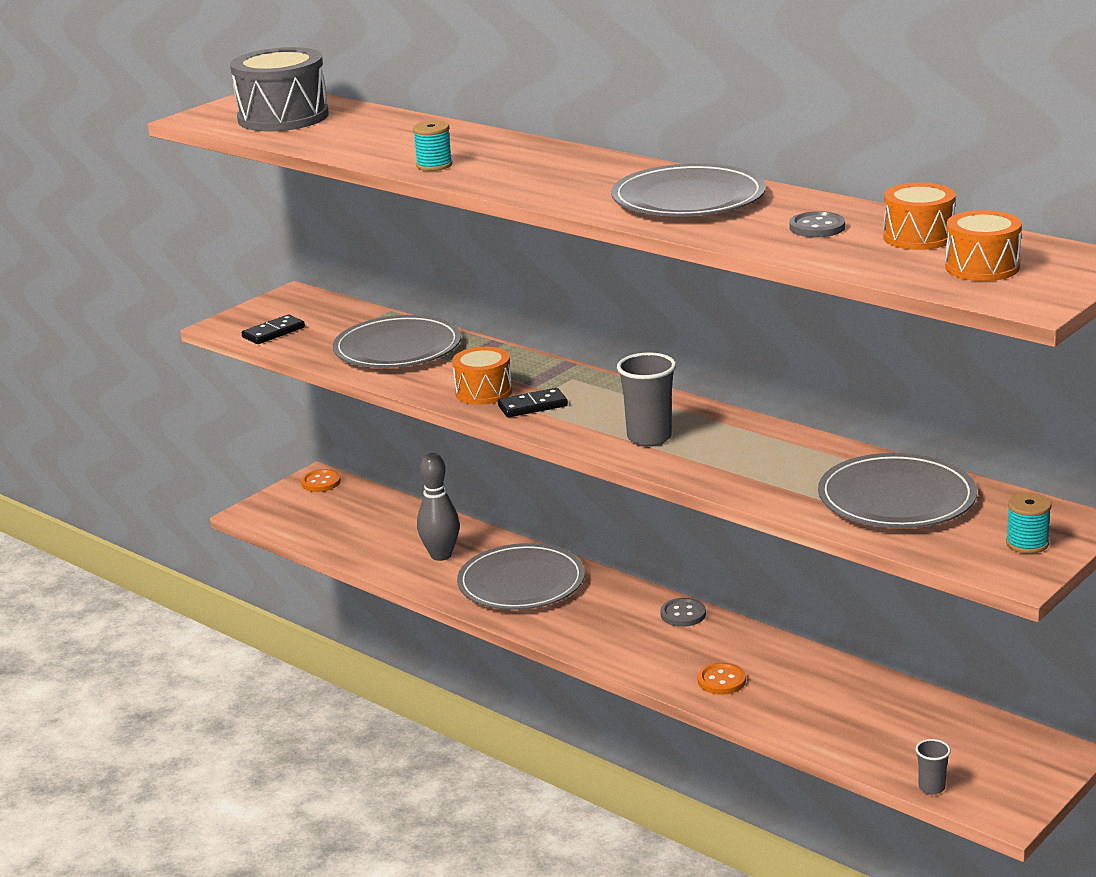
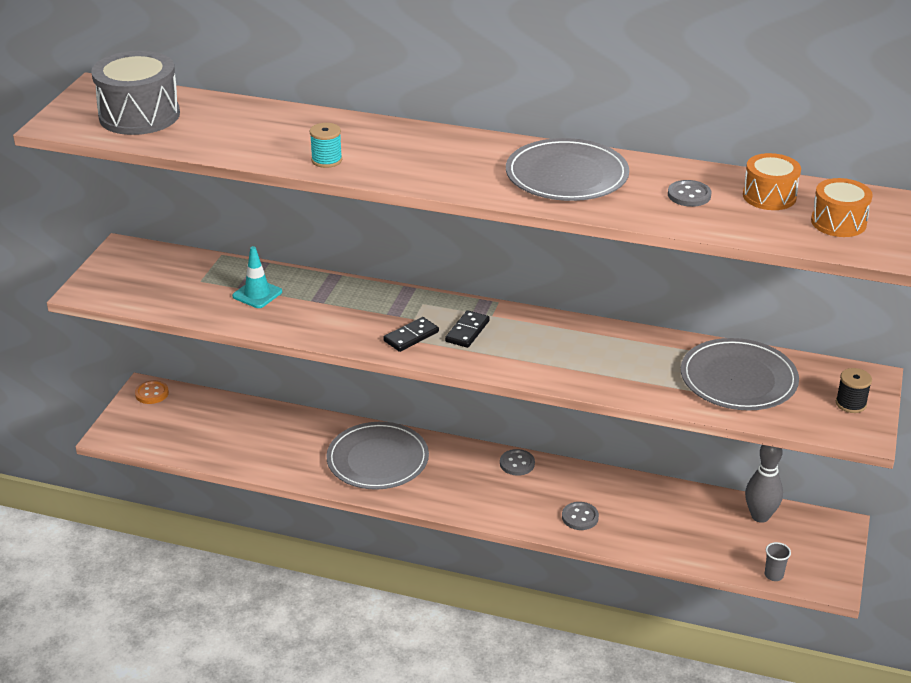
camera: 25 degrees left, 10 degrees up
(273, 332) = (136, 293): black domino -> black domino (467, 331)
(397, 348) = (257, 294): grey plate -> turquoise traffic cone
(441, 555) = (297, 446): grey bowling pin -> grey bowling pin (760, 516)
(483, 392) = (361, 328): orange drum -> none
(649, 438) = (523, 353): grey cup -> none
(721, 681) = (580, 517): orange button -> grey button
(1027, 543) = (850, 404): turquoise spool -> black spool

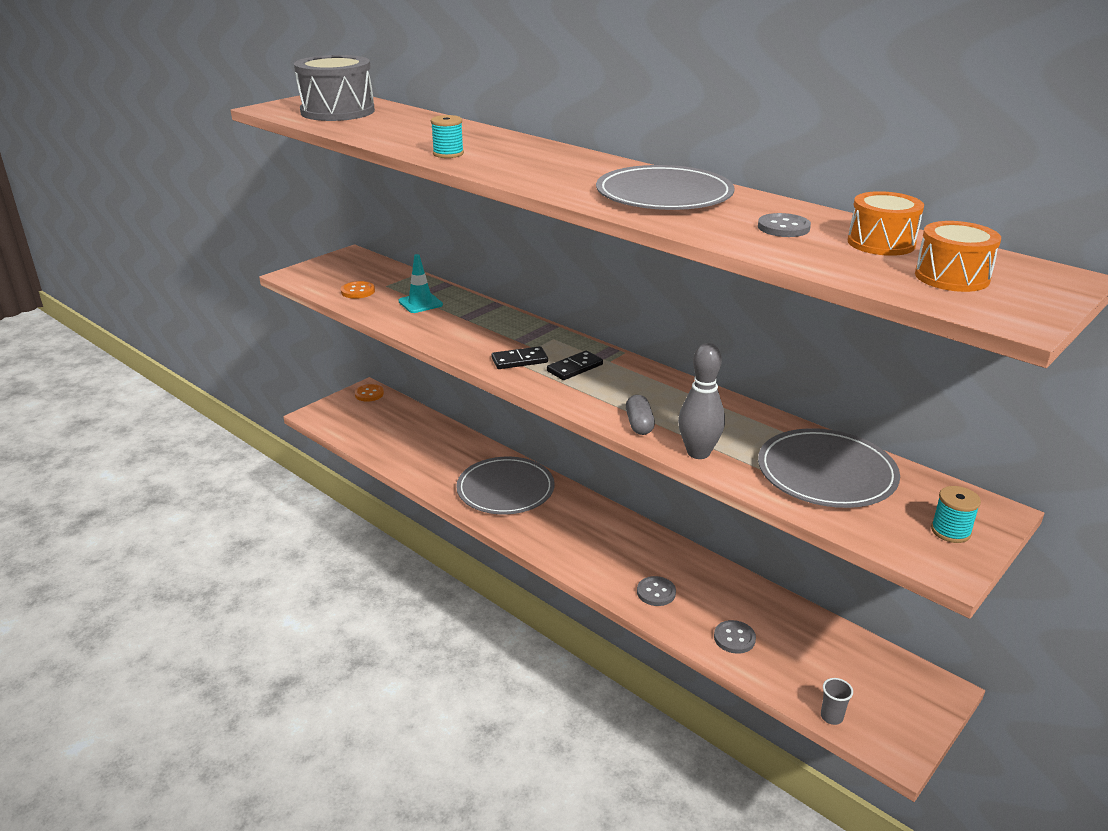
camera: 25 degrees right, 5 degrees down
(177, 295) = (358, 291): none -> orange button
(517, 463) = (628, 527): grey button -> grey button (734, 638)
(565, 375) = (639, 424): none -> grey capsule
(760, 516) = (851, 650): grey bowling pin -> grey bowling pin (698, 453)
(850, 404) = (950, 531): black spool -> turquoise spool

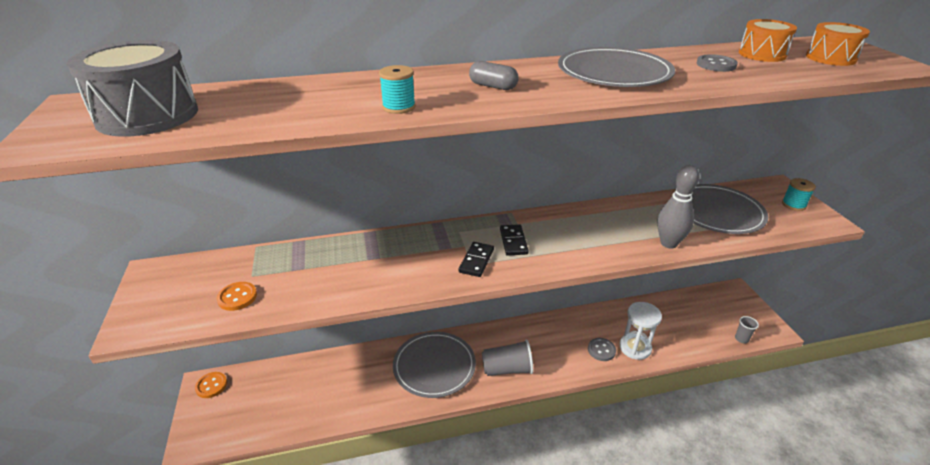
camera: 55 degrees left, 5 degrees up
(420, 303) = (315, 270): turquoise traffic cone -> none
(551, 535) = (507, 369): none -> grey cup
(639, 424) = (616, 250): grey capsule -> grey capsule (493, 86)
(692, 618) = (635, 348): none -> white hourglass
(734, 638) = (661, 340): grey button -> none

